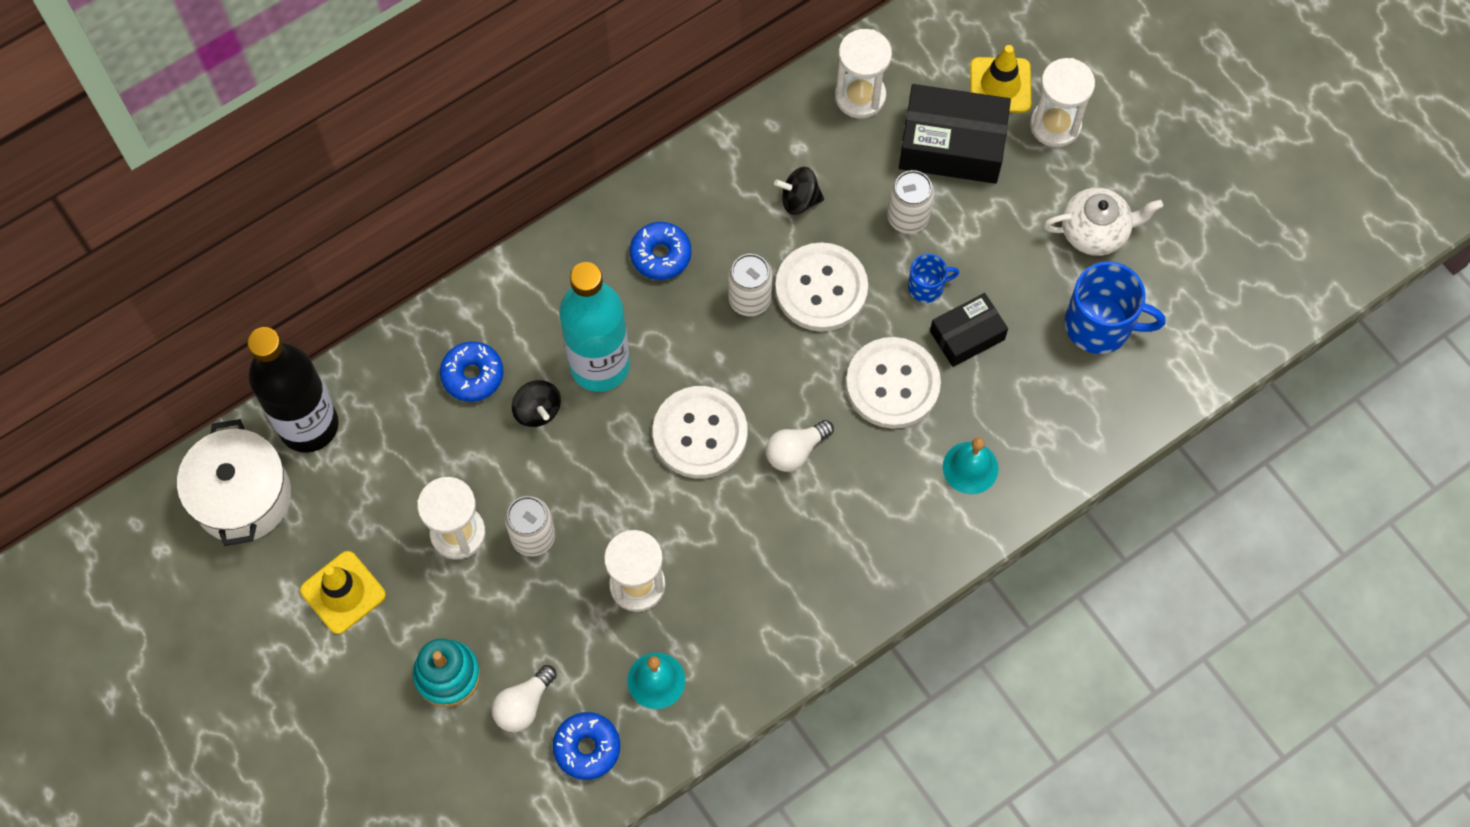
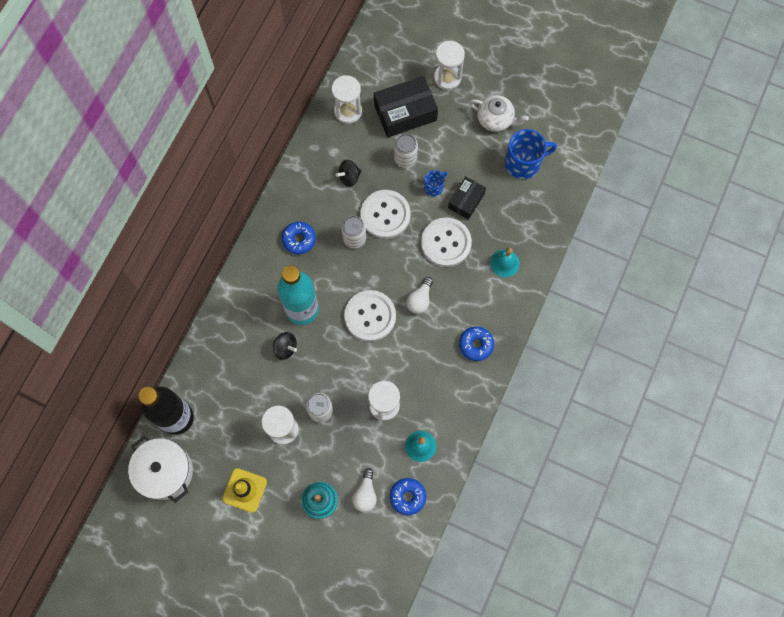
camera: 30 degrees left, 5 degrees up
(472, 375) = (243, 348): blue donut -> blue donut (476, 345)
(1000, 85) = (410, 72): yellow traffic cone -> none
(1095, 231) = (495, 119): white teapot -> white teapot turned 60 degrees clockwise

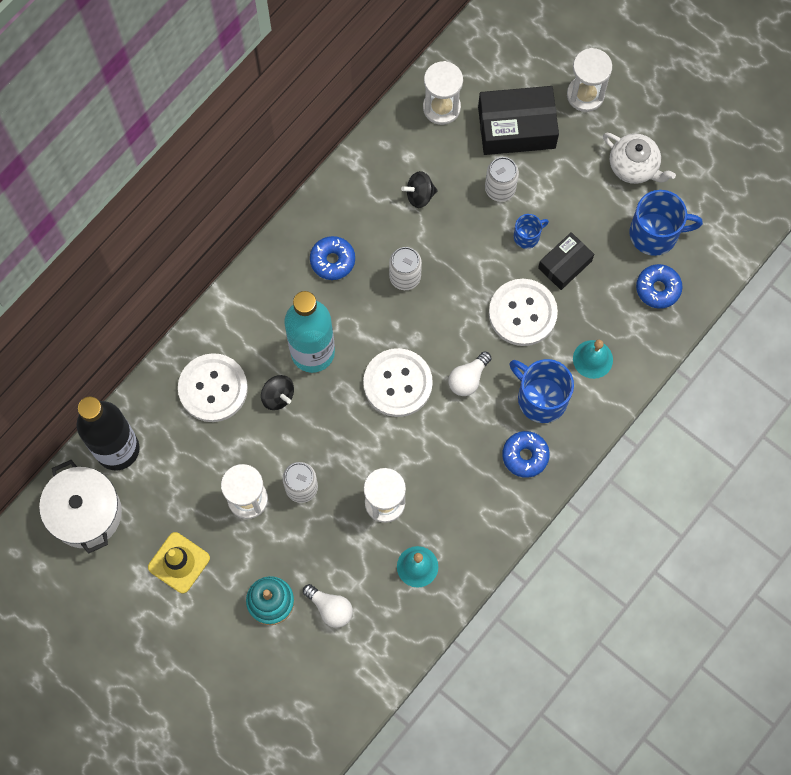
camera: 15 degrees right, 0 degrees up
(365, 494) = (330, 608): white light bulb -> white light bulb turned 75 degrees counterclockwise
(385, 215) = (453, 256): white button -> white button (213, 388)
(407, 497) = (383, 626): blue donut -> blue donut (658, 288)
(476, 300) = (541, 398): none -> blue mug

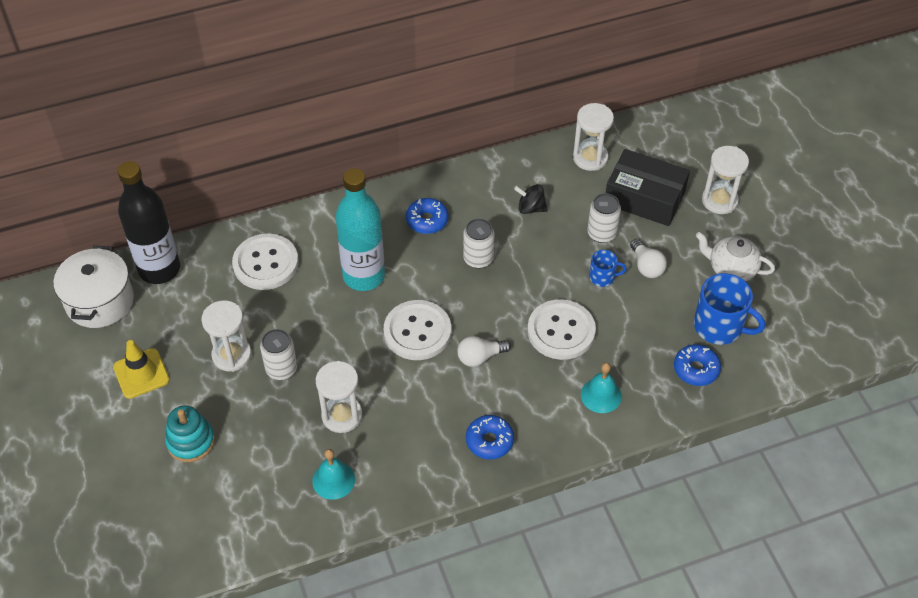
camera: 30 degrees right, 20 degrees down
(278, 396) = (312, 293): black spinning top -> none
(330, 608) = (235, 473): white light bulb -> white light bulb (646, 266)
(541, 398) = (534, 403): blue mug -> none
(565, 264) = (622, 312): black box -> none
(634, 166) = (731, 269): white teapot -> white teapot turned 135 degrees clockwise

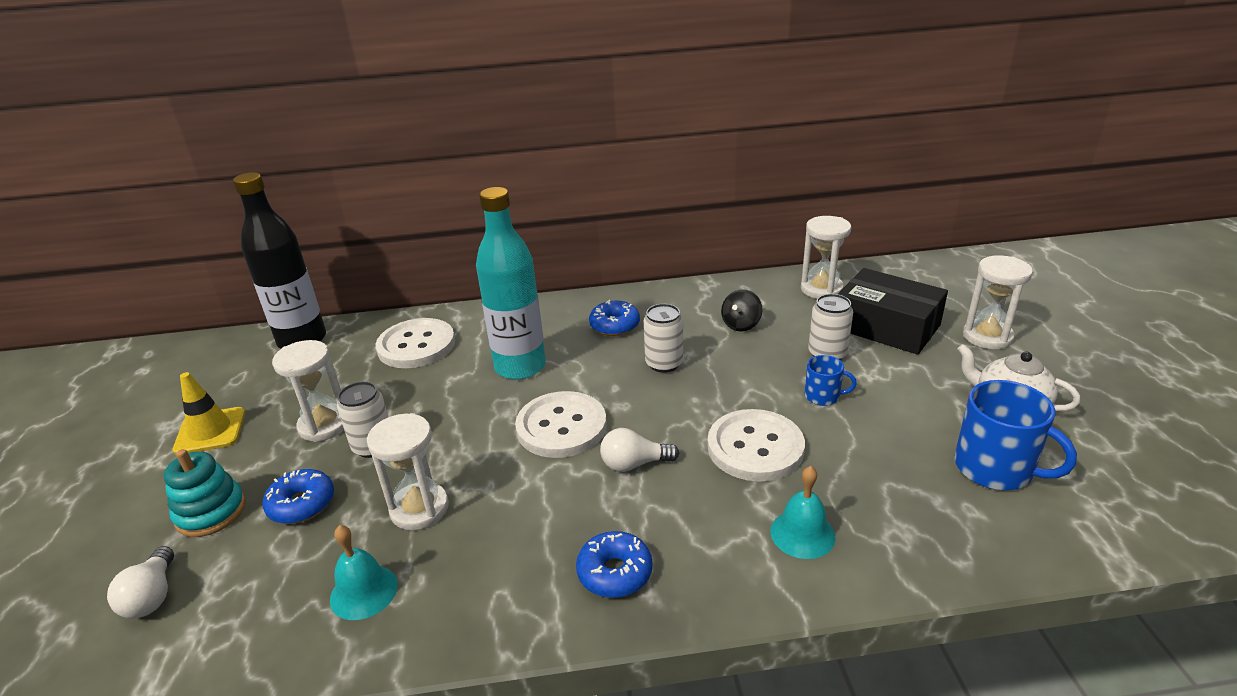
camera: 15 degrees right, 20 degrees down
(100, 301) = (221, 360): white pot -> none
(530, 208) = (741, 325): black spinning top -> black spinning top turned 90 degrees counterclockwise
(646, 266) = (885, 391): white light bulb -> white light bulb (152, 596)
(696, 369) = (959, 518): blue donut -> blue donut (302, 504)

